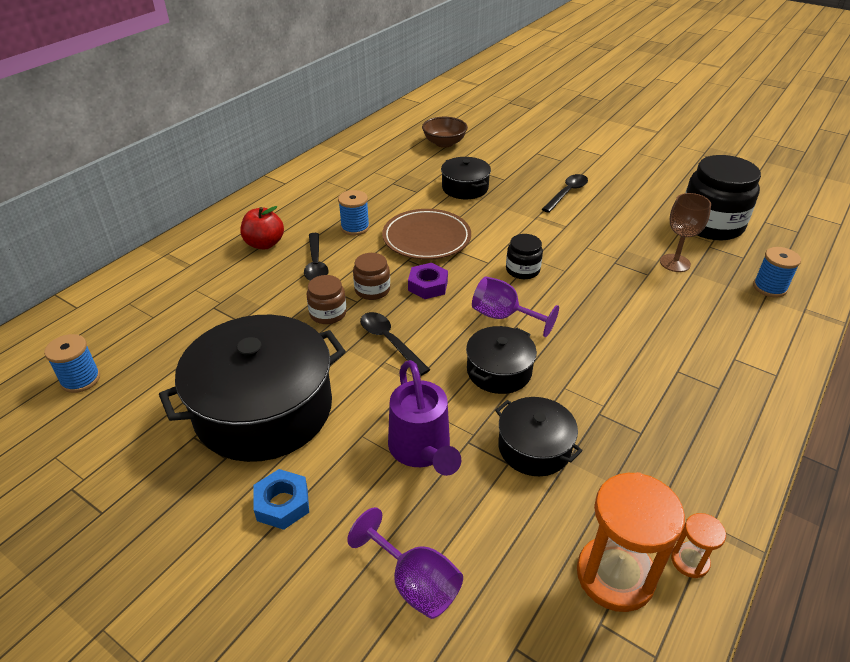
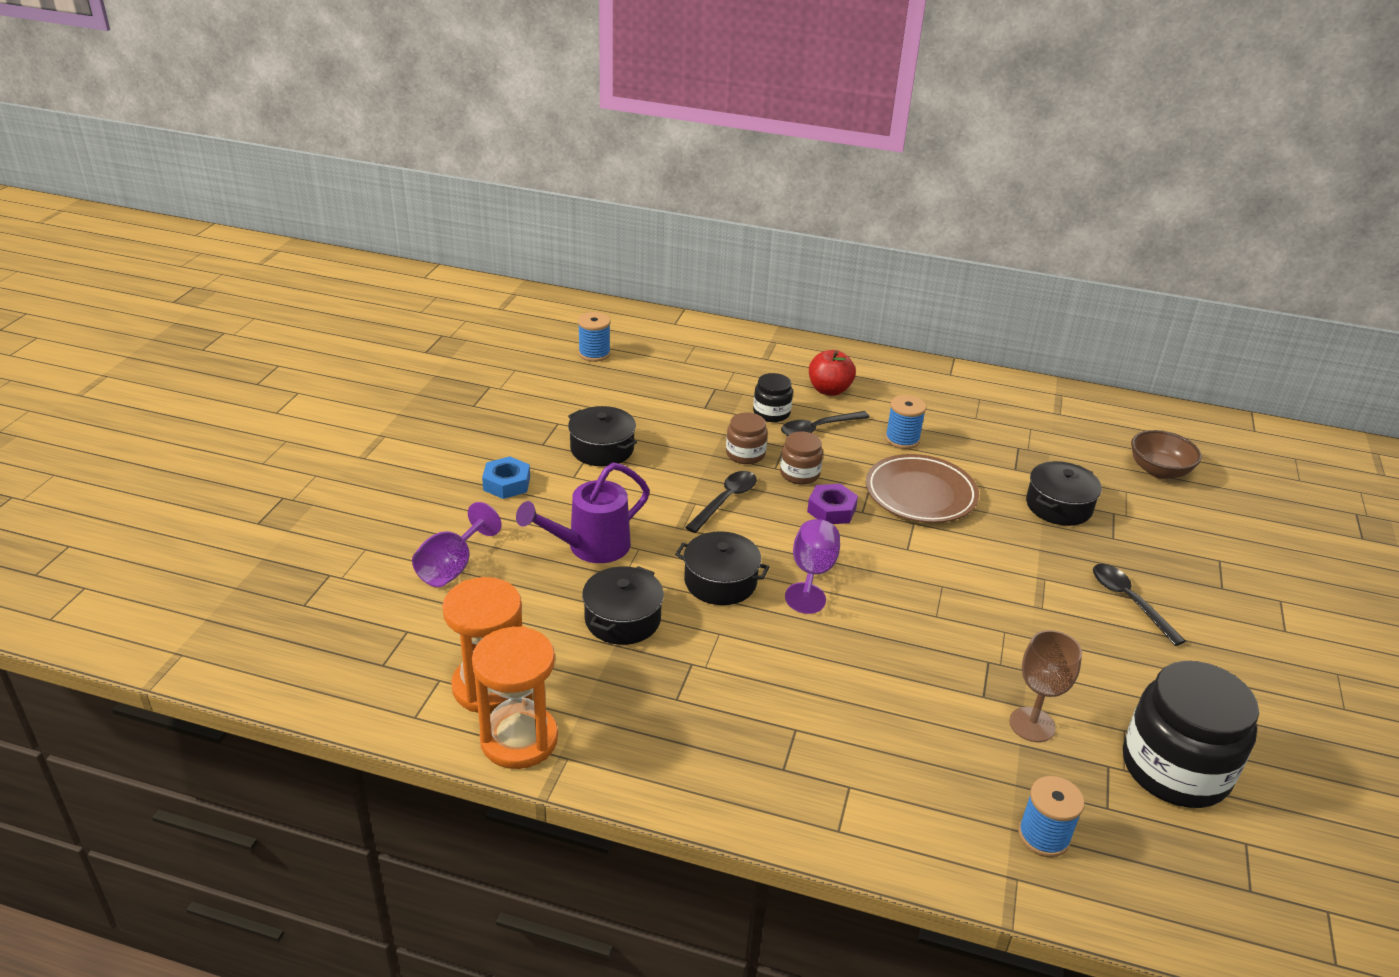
camera: 70 degrees right, 5 degrees down
(264, 409) = (602, 449): black pot -> black pot, size x0.50
(522, 270) = (911, 578): black jar -> black jar (771, 413)
(567, 193) = (1129, 601): black spoon -> black spoon turned 135 degrees counterclockwise
(690, 561) = (519, 739): orange hourglass -> orange hourglass, size x2.04

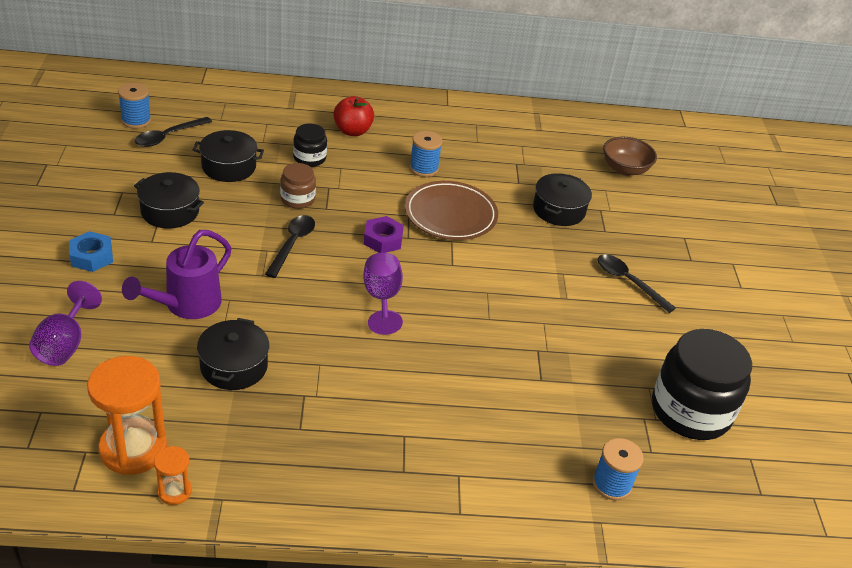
camera: 20 degrees left, 5 degrees up
(519, 739) = (174, 491): orange hourglass -> orange hourglass, size x0.49
(720, 582) = (308, 318): black pot -> black pot (229, 167)
(799, 474) = (348, 211): brown jar -> none
(818, 429) = (353, 168): black spoon -> black spoon (168, 136)
(1032, 725) = (582, 396): brown goblet -> none

